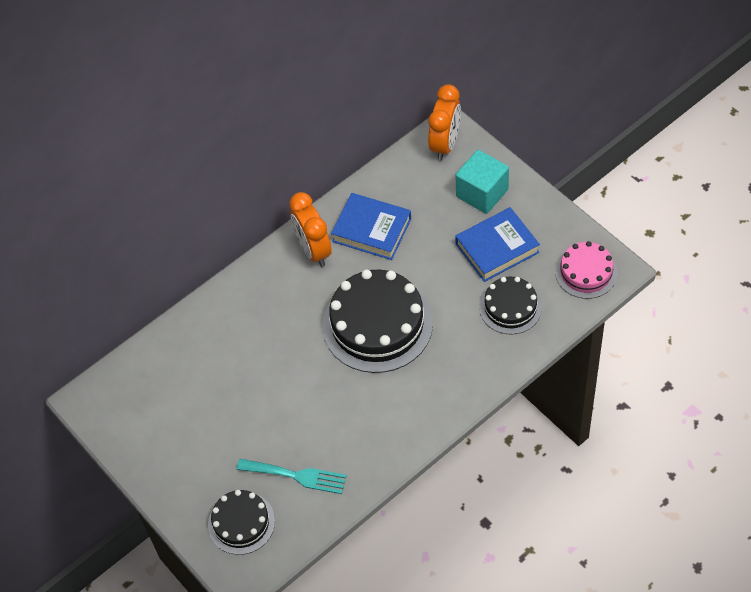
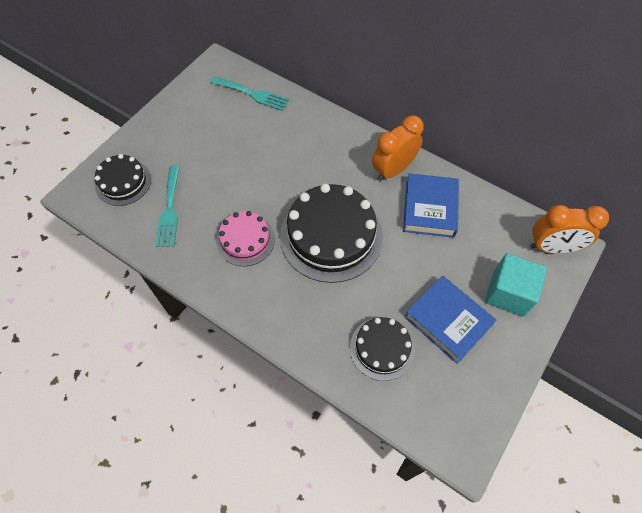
camera: 70 degrees right, 5 degrees up
(154, 367) = (252, 94): none -> turquoise fork
(586, 272) = (448, 418): pink cake -> pink cake (245, 240)

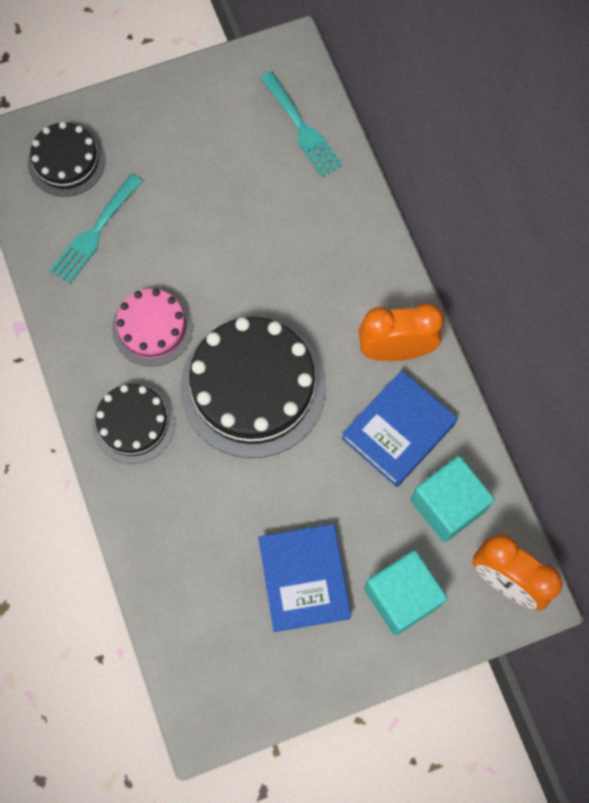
camera: 35 degrees right, 10 degrees up
(382, 348) = (206, 558): black cake -> black cake (133, 423)
(488, 229) = (448, 505): none -> turquoise cube

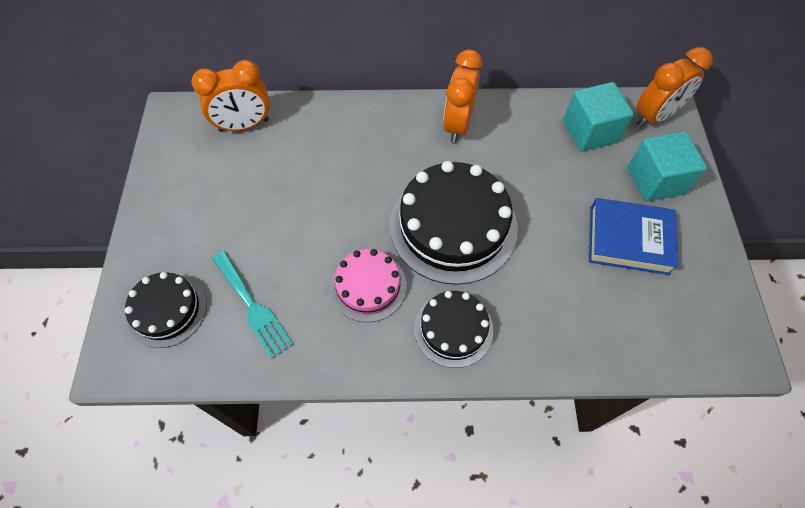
camera: 70 degrees left, 10 degrees down
(302, 128) = (244, 125): turquoise fork -> orange clock
(398, 431) = (523, 143): blue book -> none

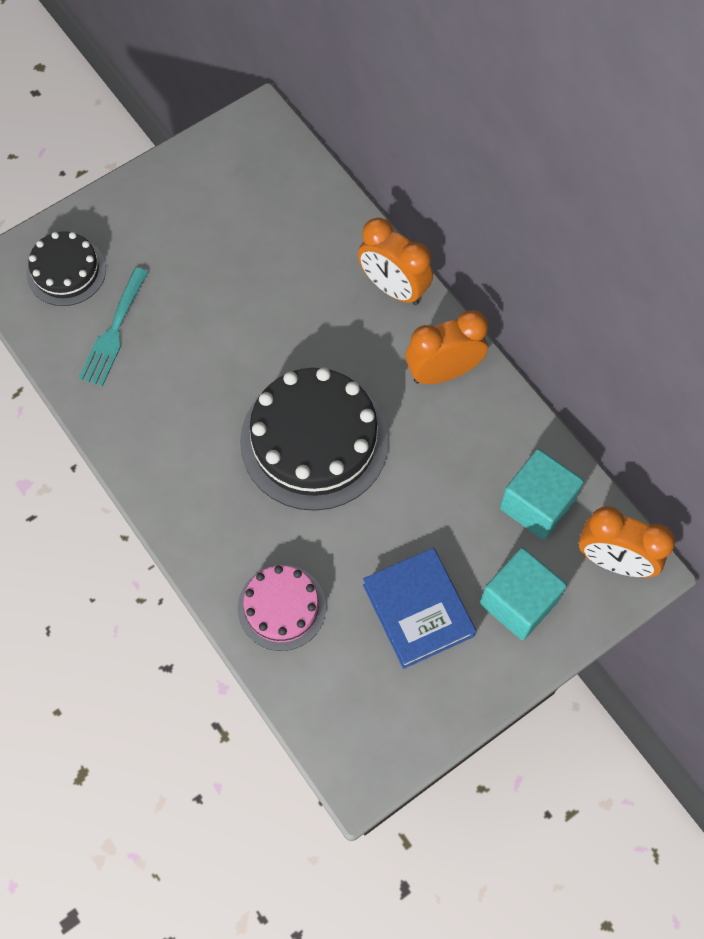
camera: 55 degrees right, 5 degrees up
(244, 125) = (291, 187): orange clock -> orange clock (393, 288)
(368, 286) = (198, 408): pink cake -> pink cake (281, 607)
(453, 329) = (205, 504): black cake -> none

